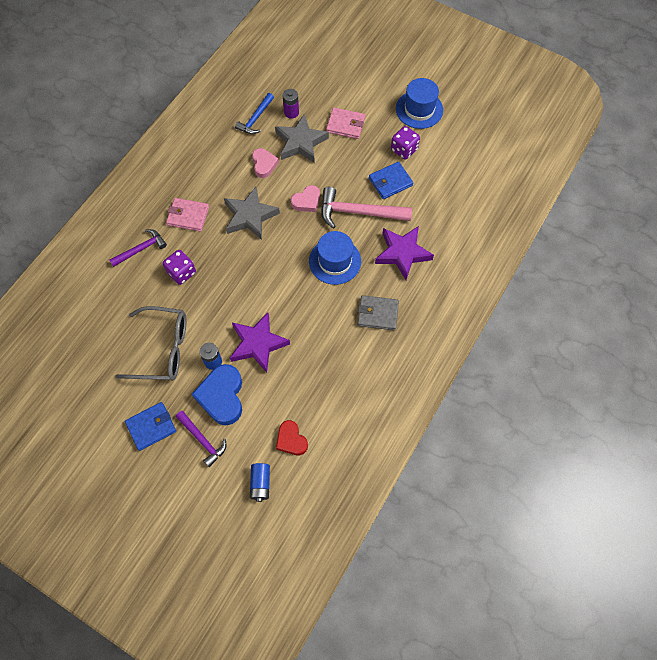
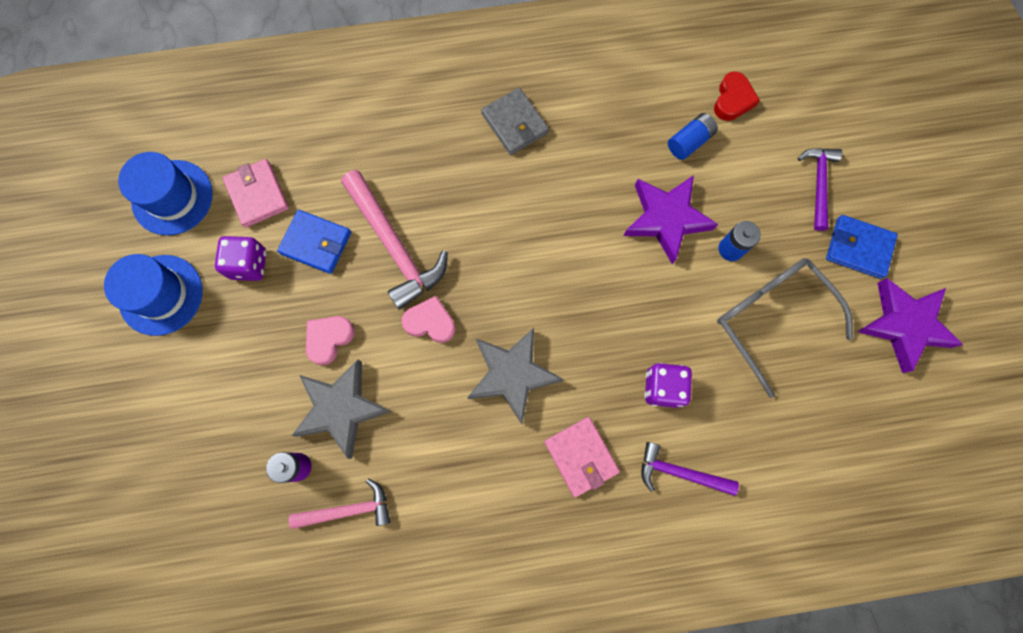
camera: 130 degrees left, 10 degrees up
(222, 396) = (757, 205): blue heart -> none
(256, 118) = (348, 509): blue hammer -> pink hammer
(260, 483) = (801, 93): blue battery -> blue battery (689, 142)
(264, 164) = (418, 427): pink heart -> pink heart (329, 339)
(335, 261) = (487, 220): blue hat -> blue hat (172, 197)
(345, 125) = (263, 372): pink wallet -> pink wallet (257, 195)
(402, 253) = (412, 154): purple star -> purple star (904, 325)

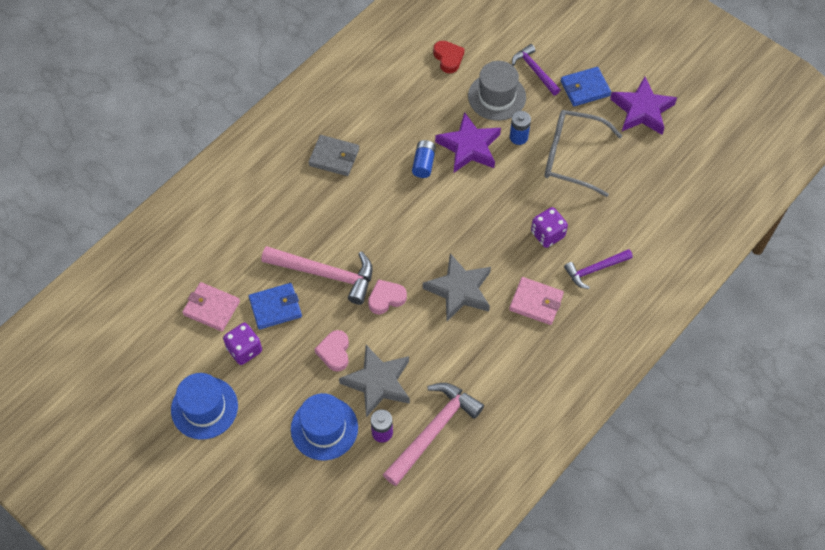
camera: 40 degrees left, 15 degrees down
(172, 197) = (156, 349): blue hat -> blue hat (324, 428)
(348, 509) = (433, 430): pink hammer -> pink hammer, size x1.65
(689, 142) = (444, 97): blue battery -> blue battery (423, 163)
(748, 183) = (497, 96): none -> grey hat

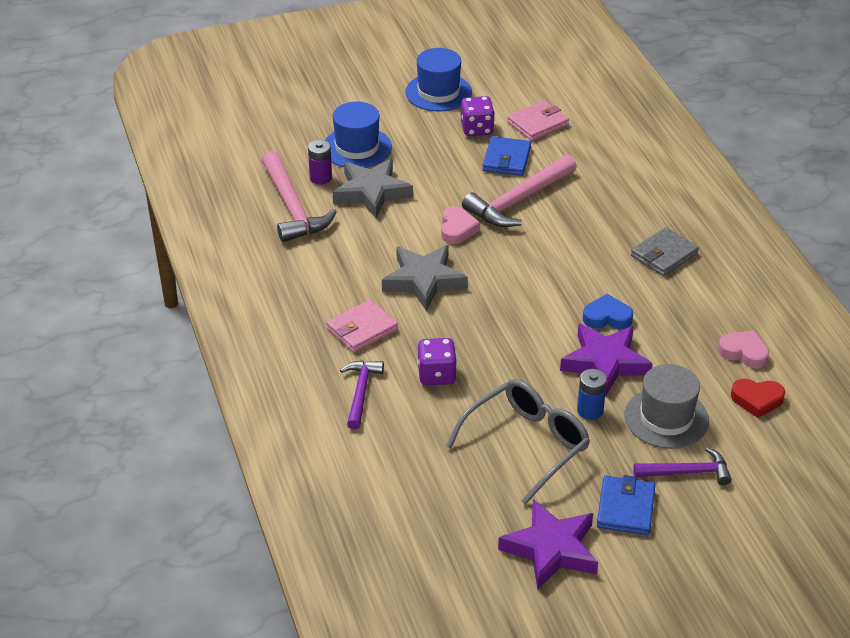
camera: 120 degrees right, 20 degrees down
(334, 352) = (427, 178): pink heart -> pink heart (744, 352)
(423, 163) = (607, 317): blue battery -> blue heart

